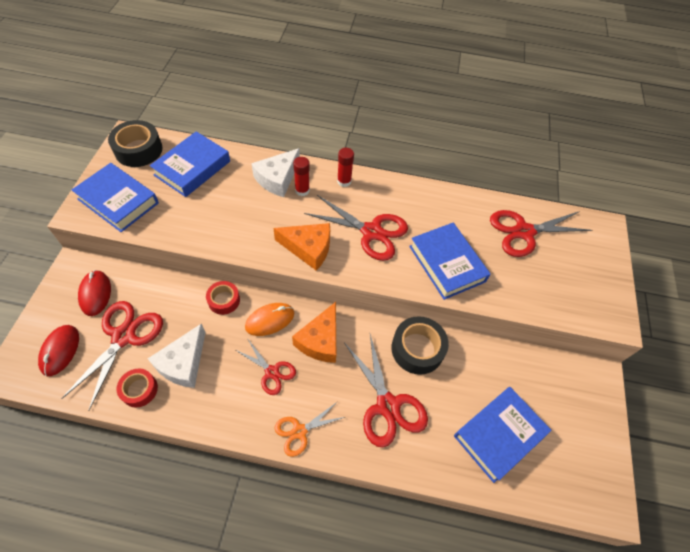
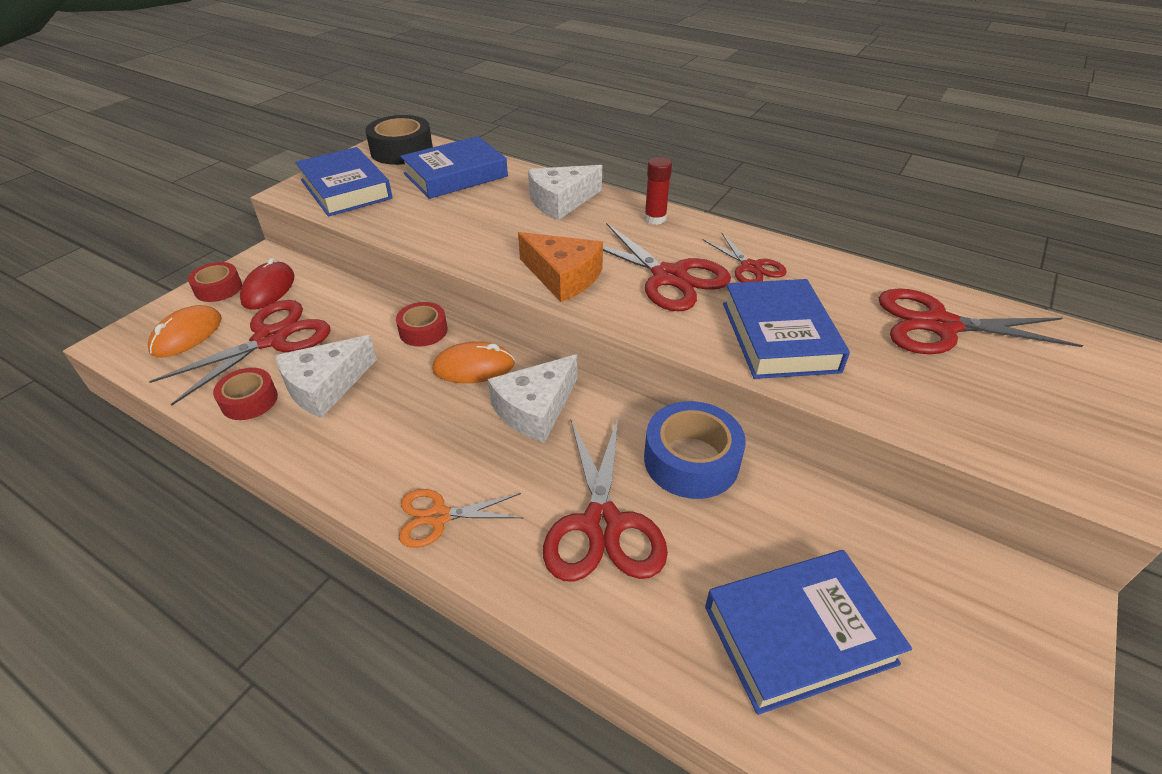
camera: 25 degrees right, 15 degrees down
(57, 303) = (218, 288): none -> red tape
(60, 351) = (187, 335): red mouse -> orange mouse
(272, 372) = (440, 429): red scissors -> red scissors (750, 267)
(302, 190) = (588, 218): red glue stick -> none
(320, 340) = (535, 409): orange cheese -> white cheese
(417, 349) = (691, 460): black tape -> blue tape

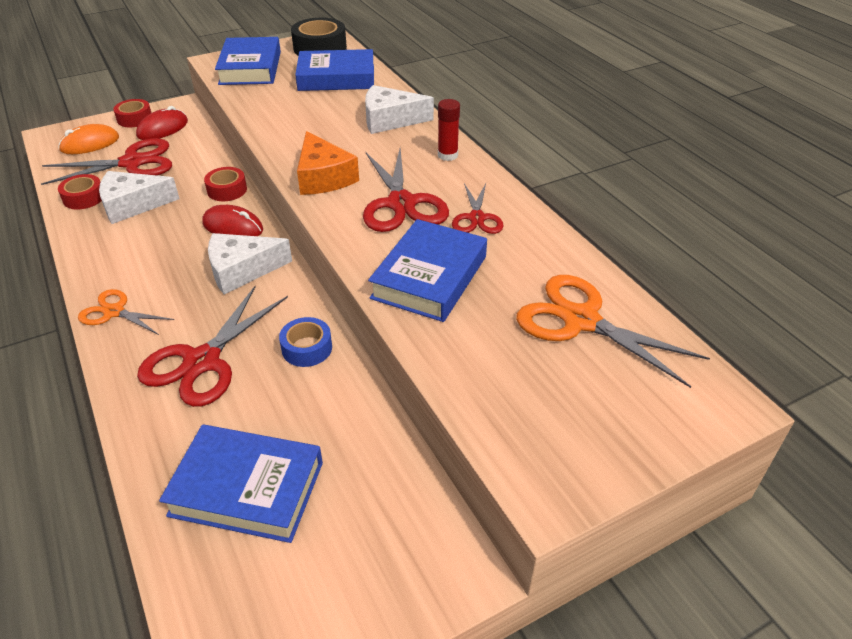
camera: 30 degrees right, 0 degrees up
(473, 367) = (233, 227): orange mouse -> red mouse
(691, 460) = (307, 348): blue tape -> blue tape, size x0.62
(940, 325) = (581, 320): red scissors -> orange scissors

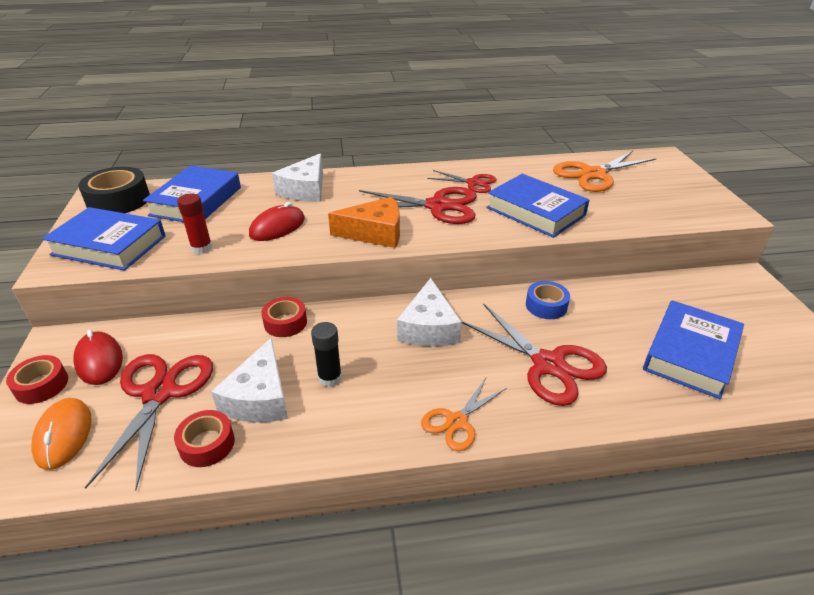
camera: 70 degrees left, 5 degrees down
(160, 231) = (330, 378): none -> black glue stick
(233, 227) = (355, 326): red mouse -> red mouse (277, 227)
(447, 155) = (382, 177): red glue stick -> red glue stick (201, 248)

